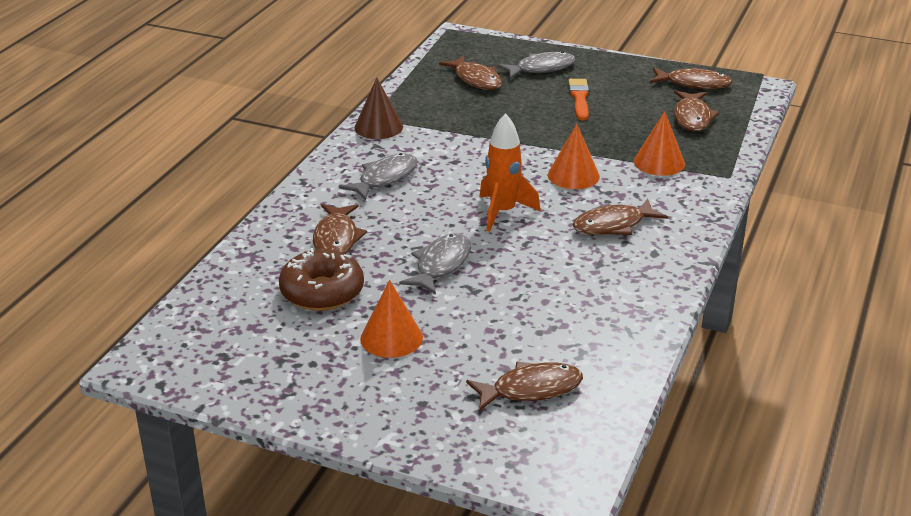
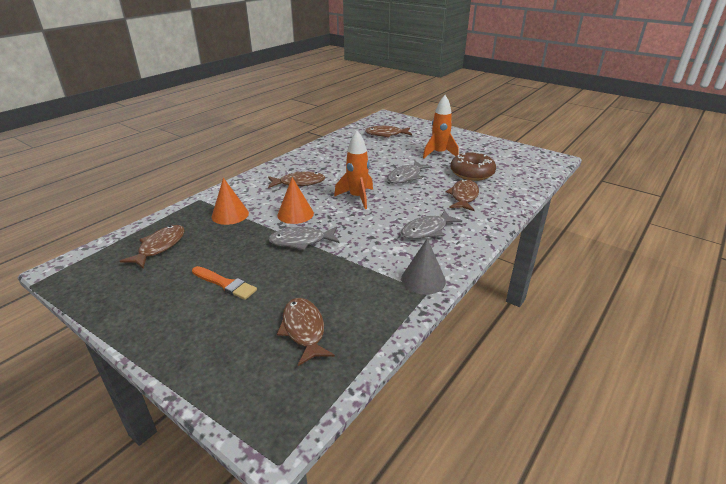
camera: 165 degrees left, 0 degrees up
(378, 127) = (423, 280): brown cone -> grey cone
(391, 338) = (439, 154): orange cone -> orange rocket
(541, 68) = (223, 335): grey fish -> grey fish (301, 241)
(579, 98) = (225, 284): orange brush -> orange brush turned 75 degrees counterclockwise
(693, 84) = (107, 284): brown fish -> none

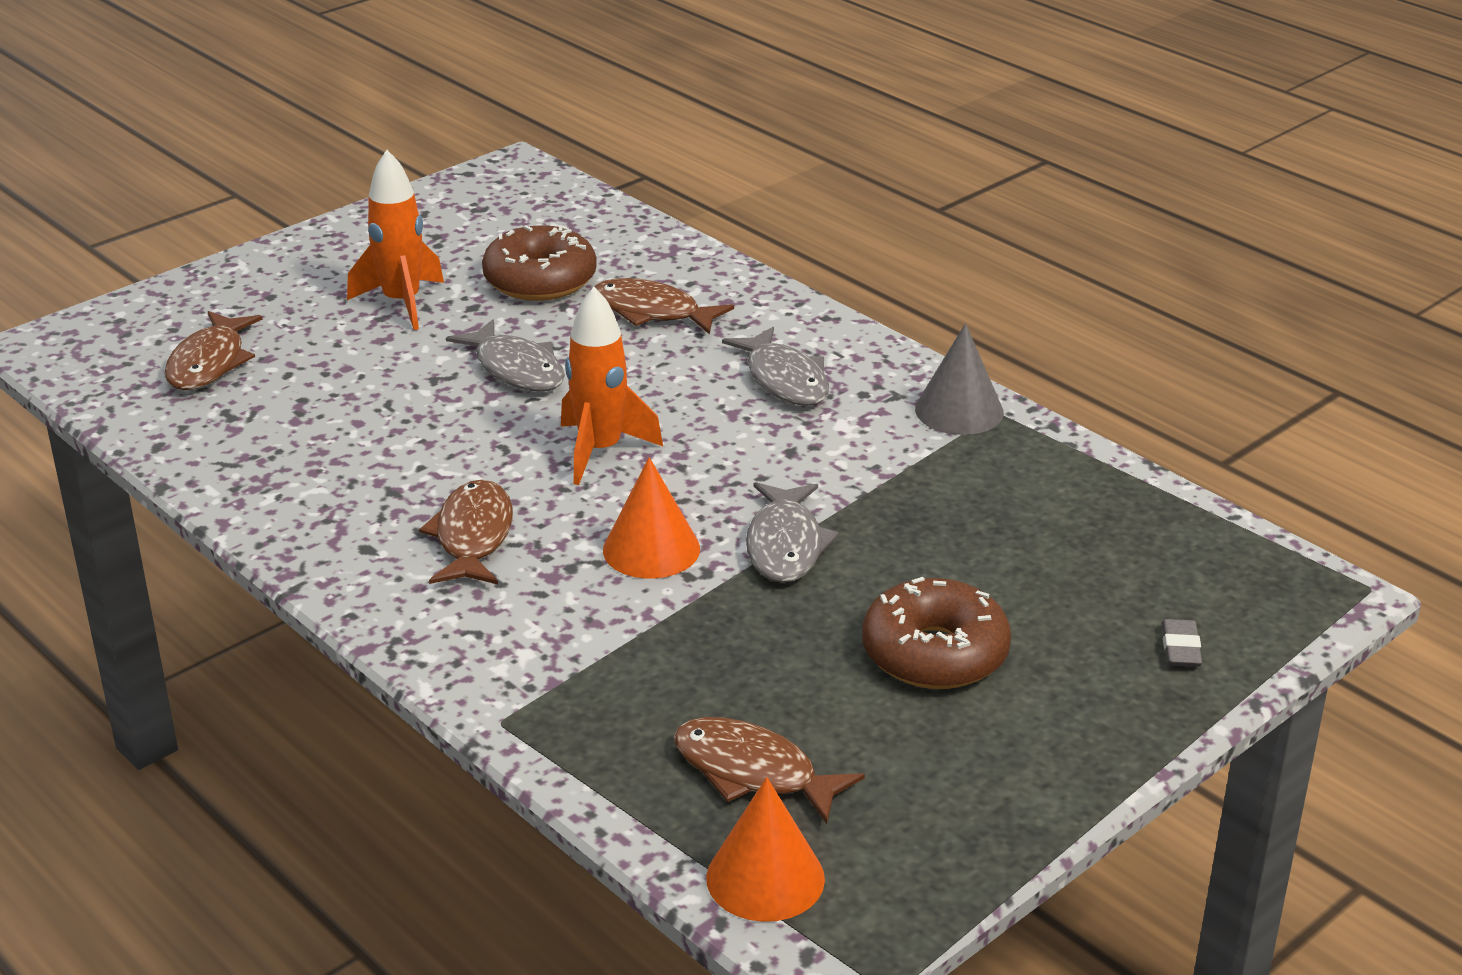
camera: 80 degrees left, 0 degrees up
(221, 365) = (1180, 648): none -> grey eraser
(225, 284) = (934, 653): orange brush -> brown donut
(230, 215) = (617, 658): orange cone -> orange cone (765, 878)
(304, 330) = (1092, 554): brown fish -> none

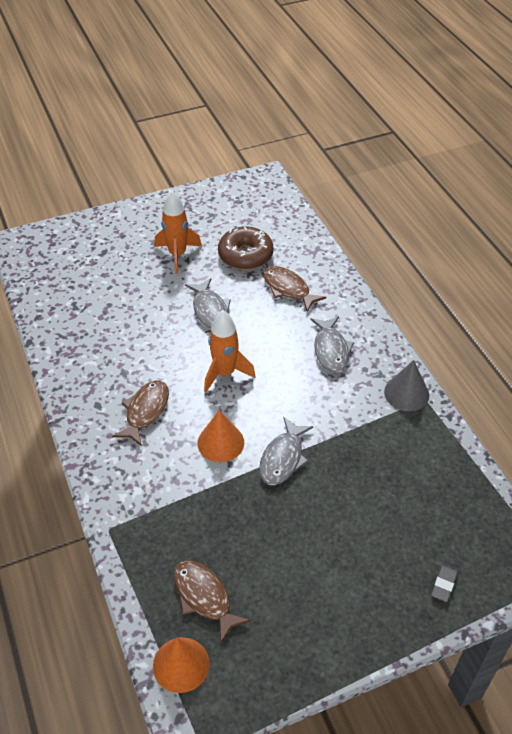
camera: 20 degrees right, 15 degrees up
(210, 363) = (79, 271): brown fish -> none
(934, 653) = (321, 550): brown donut -> none

